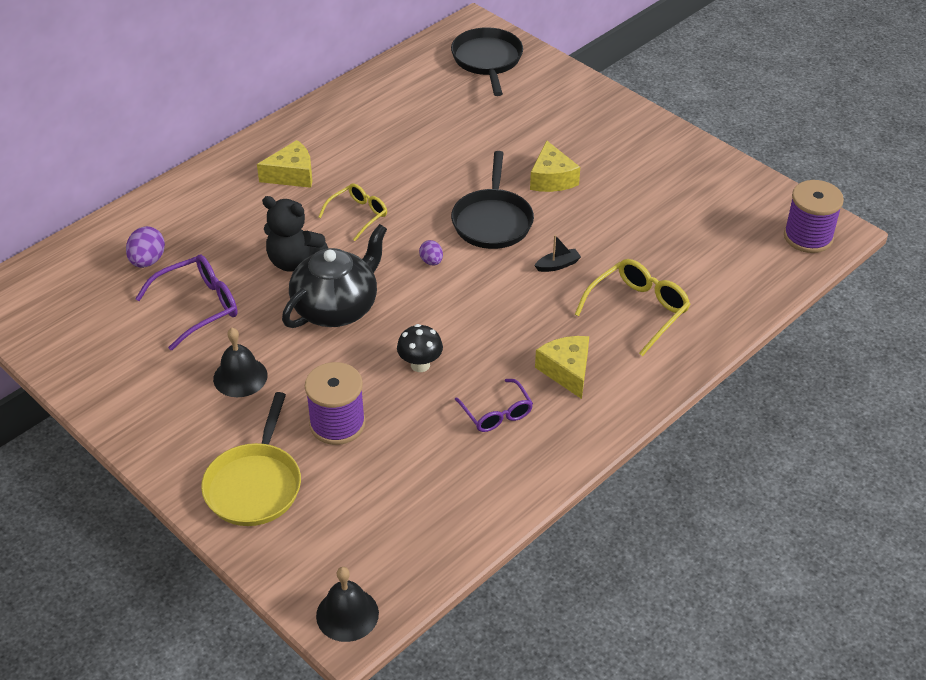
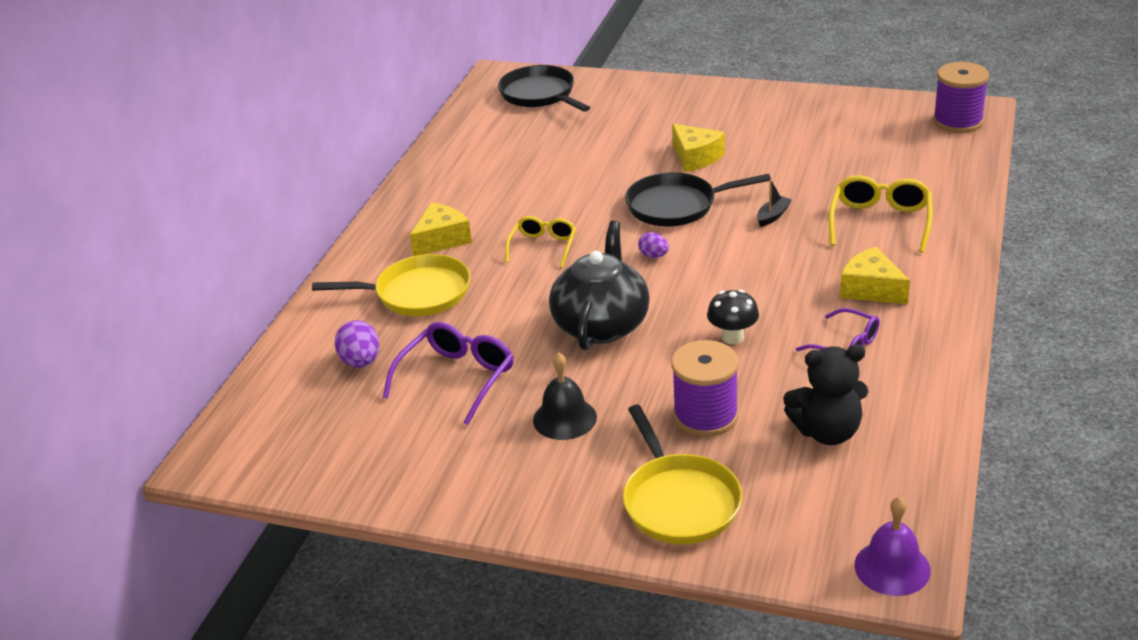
camera: 25 degrees left, 10 degrees down
(234, 217) = (417, 293): none -> yellow pan
(294, 261) = (518, 305): black teddy bear -> black teddy bear (827, 432)
(347, 614) = (892, 567): black bell -> purple bell
(492, 221) = (676, 206): black pan -> black pan turned 105 degrees clockwise

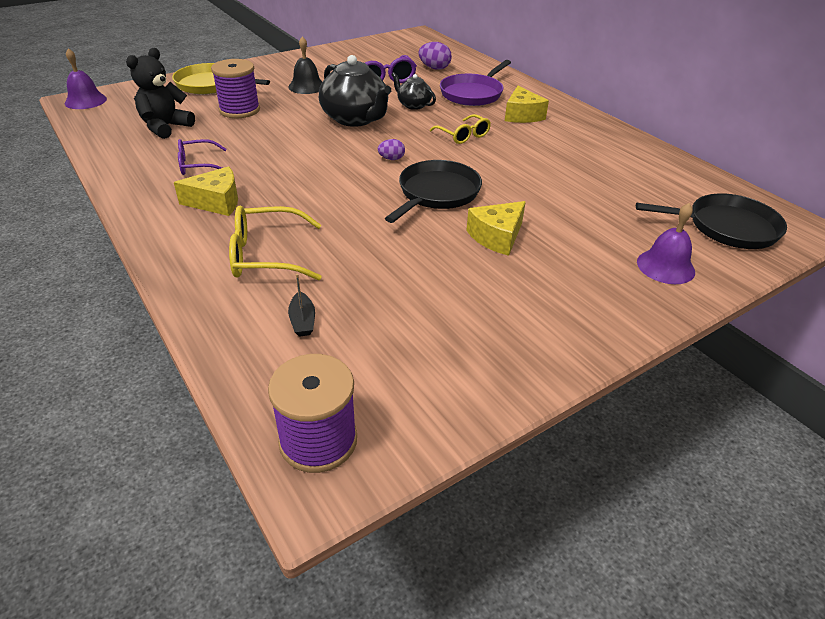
camera: 125 degrees right, 5 degrees up
(417, 293) = (473, 93): yellow pan -> purple pan
(508, 312) = (413, 105): none -> black teapot
(631, 97) = (665, 266): none -> purple bell
(695, 157) = (497, 237): yellow cheese -> yellow cheese turned 45 degrees counterclockwise
(733, 337) = (273, 142): black mushroom -> none
(773, 216) = (357, 219): black boat -> black boat (302, 321)
(880, 222) = (266, 255): yellow glasses -> yellow glasses turned 120 degrees clockwise

